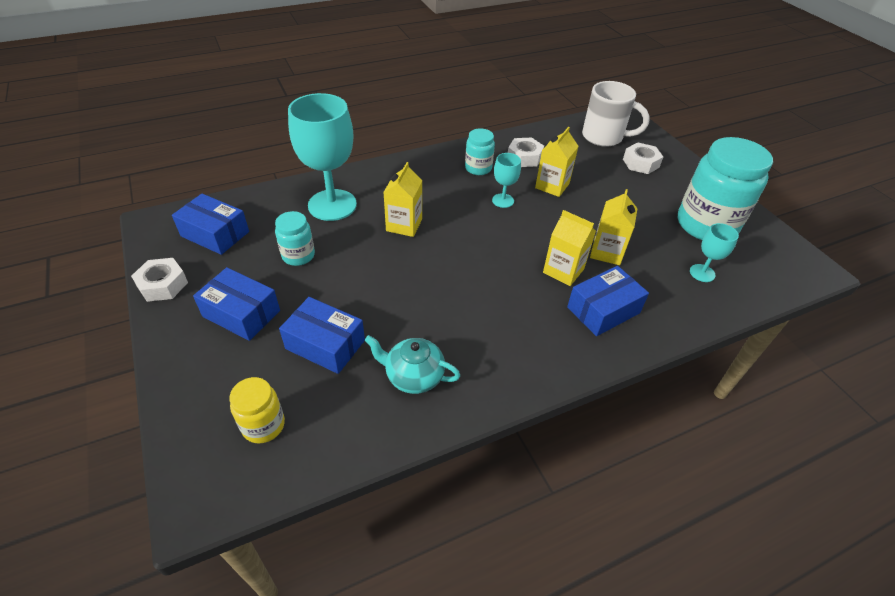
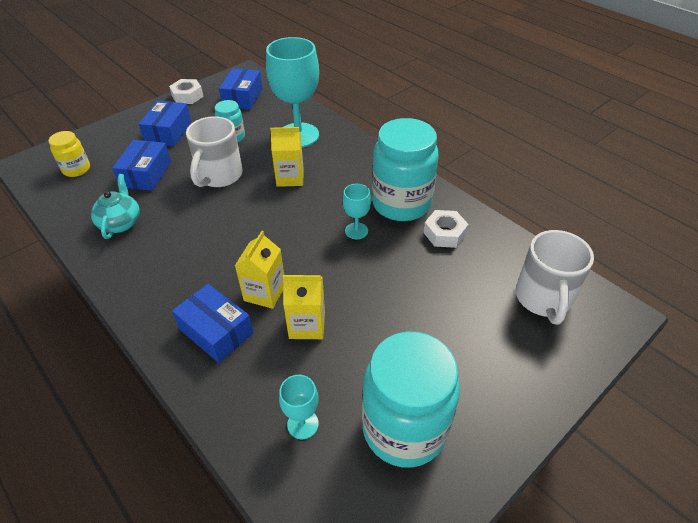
camera: 75 degrees right, 0 degrees up
(370, 277) = (219, 176): none -> white mug
(478, 168) = (401, 203): turquoise jar -> turquoise jar, size x2.03
(552, 186) = (404, 264): yellow carton -> none
(640, 163) = (507, 344): white nut -> none

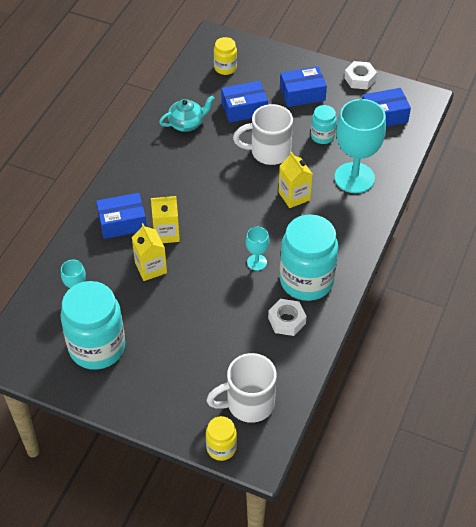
camera: 65 degrees right, 5 degrees up
(216, 331) = (122, 222): blue box -> blue box turned 60 degrees clockwise
(599, 343) = (221, 448): none -> yellow jar

